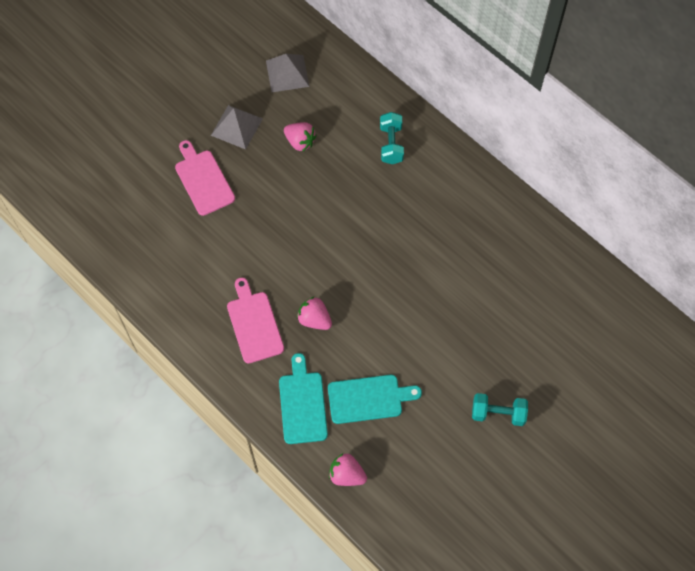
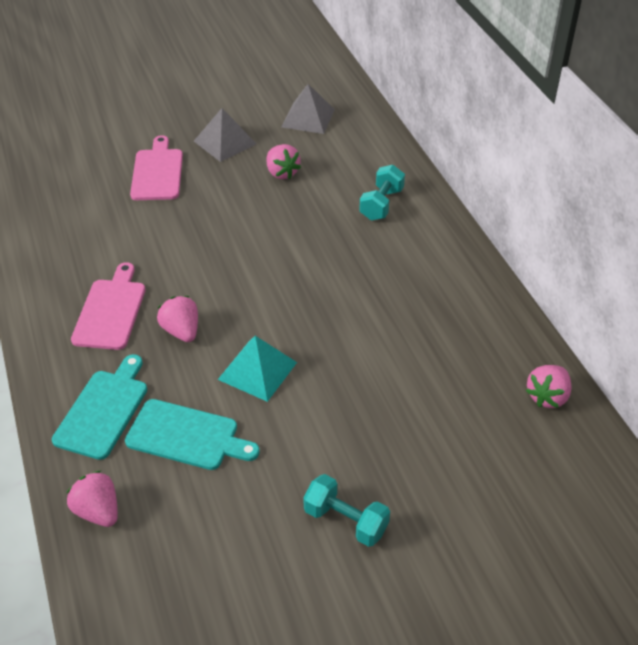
camera: 25 degrees right, 20 degrees down
(384, 329) = (257, 371): none -> turquoise pyramid
(577, 269) = (547, 396): none -> pink strawberry

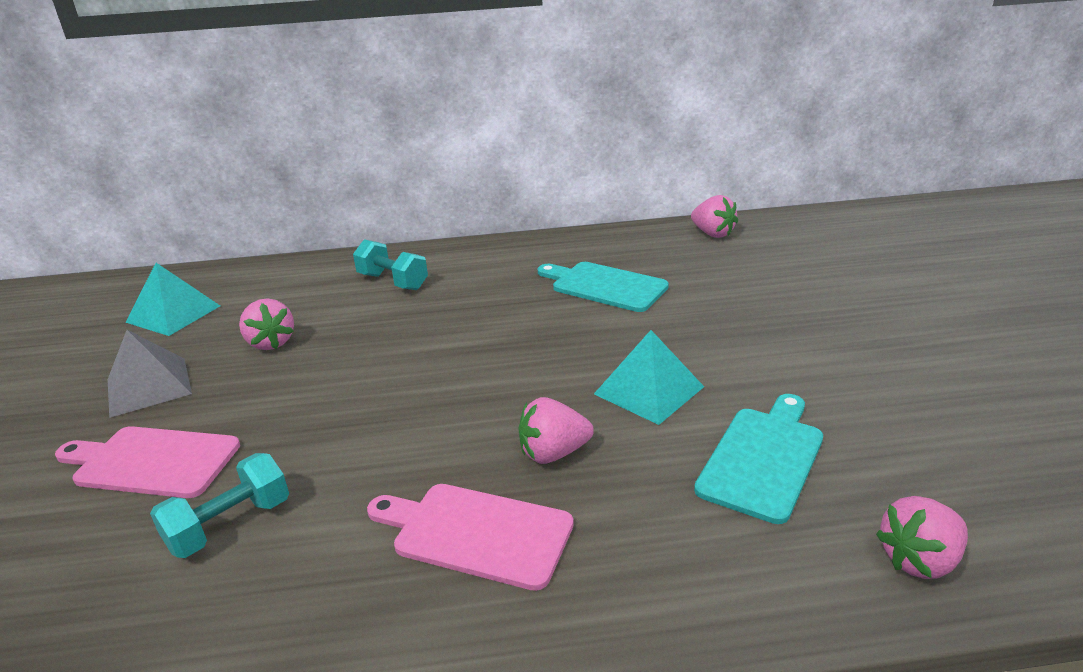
camera: 75 degrees left, 15 degrees down
(103, 410) = (708, 548): turquoise cutting board -> turquoise cutting board (605, 286)
(282, 173) = (271, 342): pink strawberry -> pink strawberry turned 75 degrees clockwise
(308, 118) = (173, 314): grey pyramid -> turquoise pyramid
(345, 521) = (883, 348): turquoise dumbbell -> turquoise dumbbell (230, 525)

